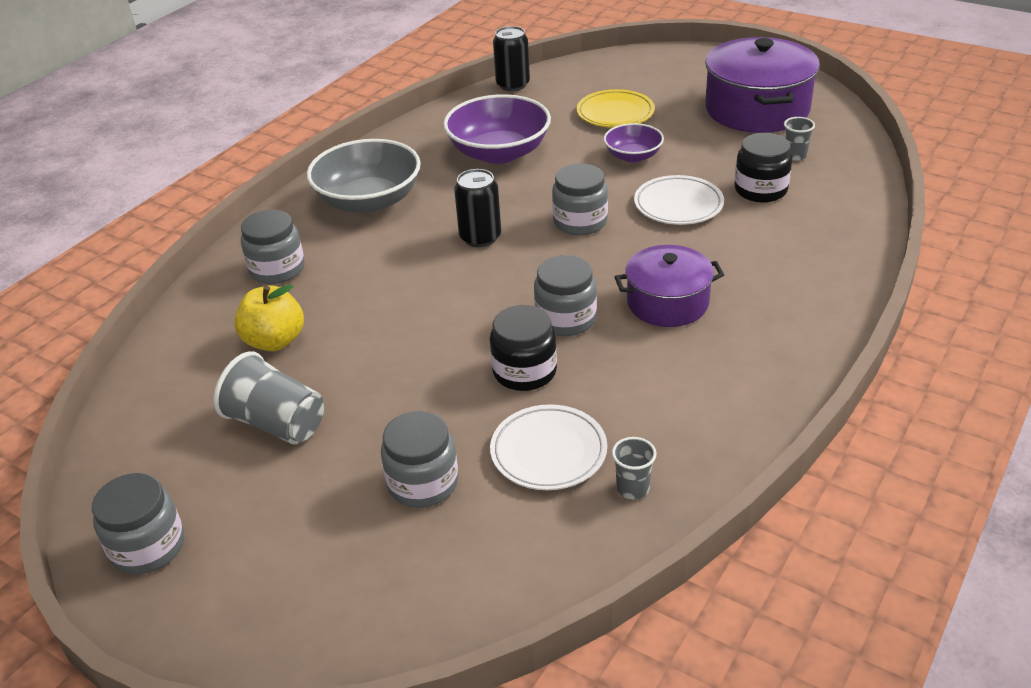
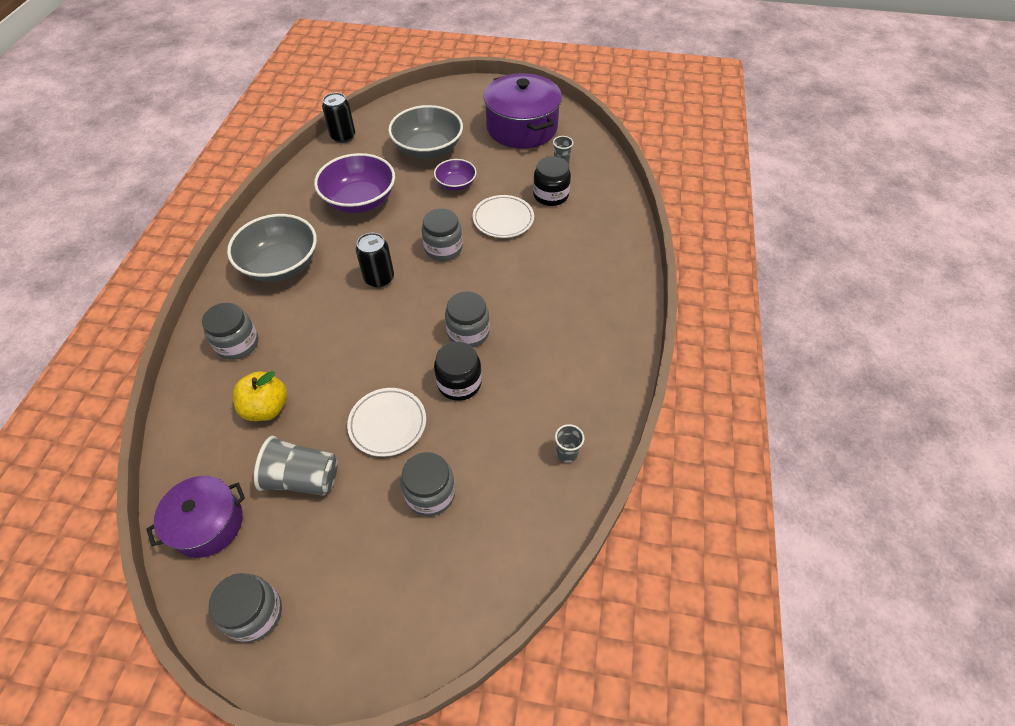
camera: 25 degrees left, 15 degrees up
(548, 452) = (502, 442): white plate -> white plate (387, 424)
(615, 113) = (428, 149): yellow plate -> grey bowl
(667, 303) = (529, 301): purple pot -> purple pot (208, 524)

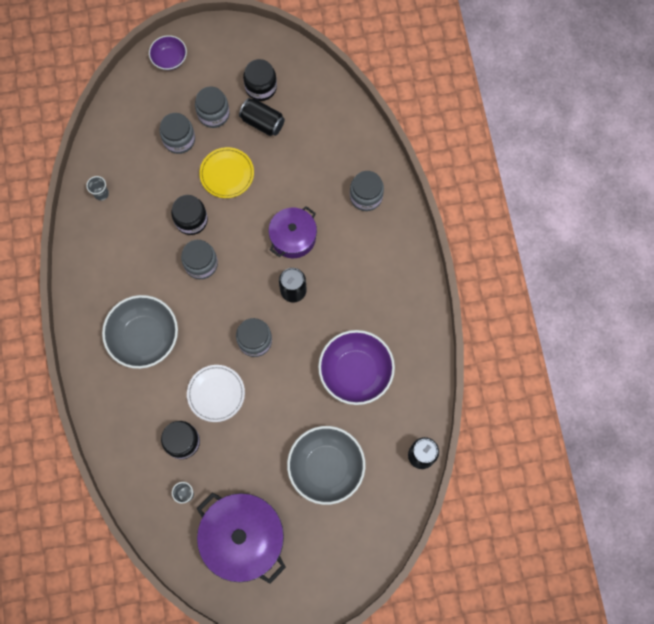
camera: 160 degrees right, 20 degrees up
(208, 524) = (302, 80): purple pot -> purple pot (293, 237)
(255, 614) = (247, 48): grey jar -> grey jar (213, 114)
(266, 408) = (314, 157): yellow apple -> none
(274, 534) = (261, 87): none -> black jar
(281, 265) = (380, 276): grey bowl -> grey bowl (144, 337)
(302, 478) = (262, 122): grey cup -> black can
(387, 424) = (227, 174): white plate -> yellow plate
(456, 184) = (277, 425): purple bowl -> purple bowl (169, 59)

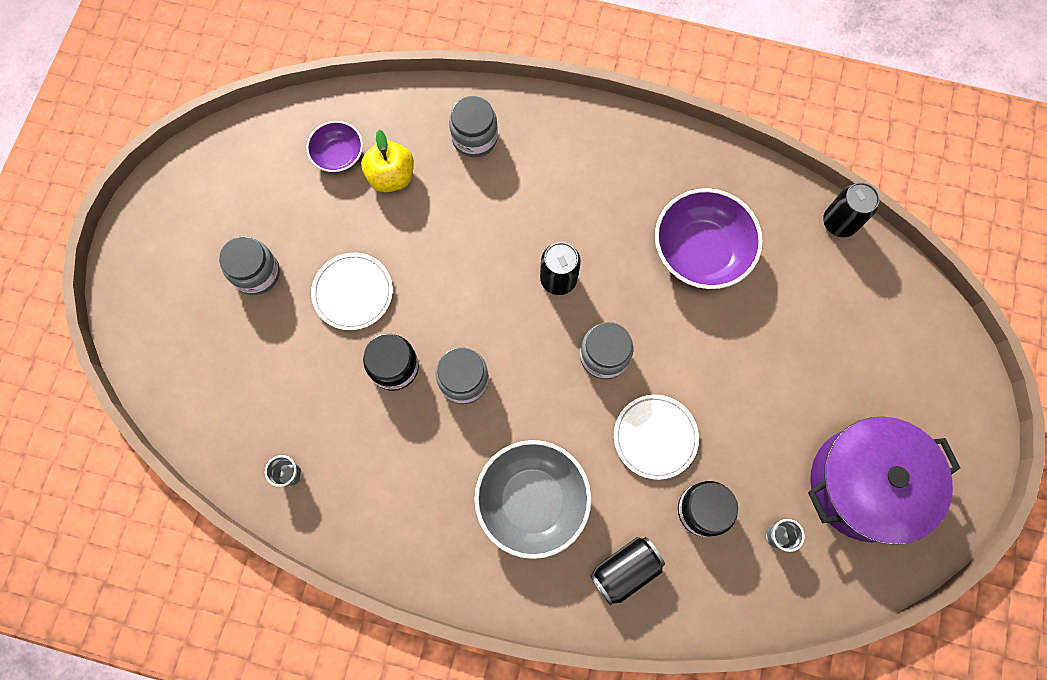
camera: 65 degrees left, 0 degrees up
(169, 59) = (141, 296): purple bowl -> purple bowl (338, 155)
(179, 140) = (268, 334): grey jar -> none
(227, 174) = (353, 293): yellow plate -> white plate
(261, 87) = (253, 197): black jar -> none
(262, 122) = (304, 217): black can -> black can (625, 570)
(293, 237) = (485, 248): purple pot -> none
(314, 159) = (391, 176): none -> yellow apple
(326, 467) = (810, 340): grey bowl -> none

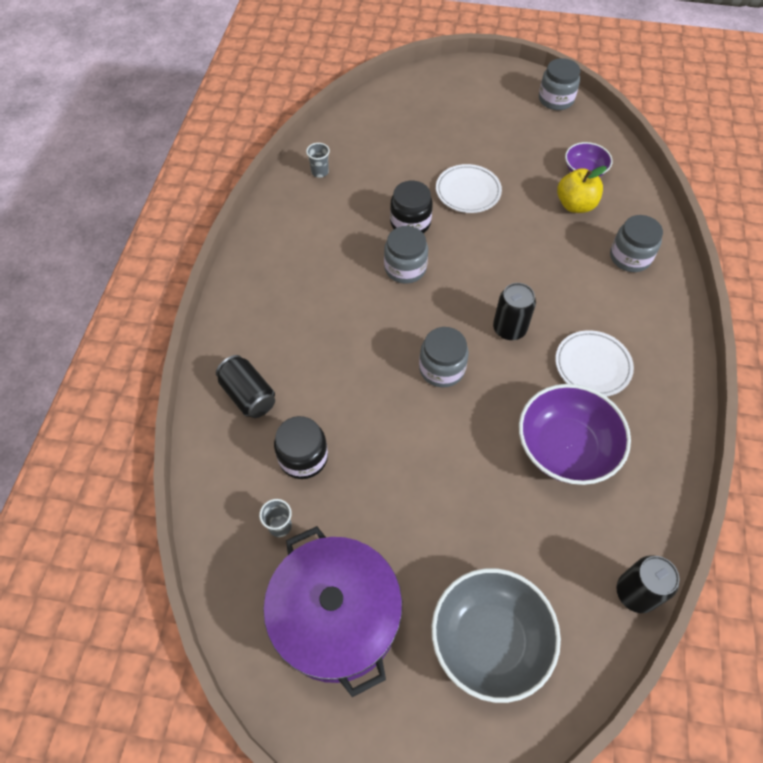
camera: 85 degrees right, 15 degrees down
(256, 273) = (472, 136): grey jar -> grey jar (555, 99)
(532, 501) = (306, 323): grey bowl -> grey bowl (489, 640)
(655, 437) = (369, 414): white plate -> white plate (592, 366)

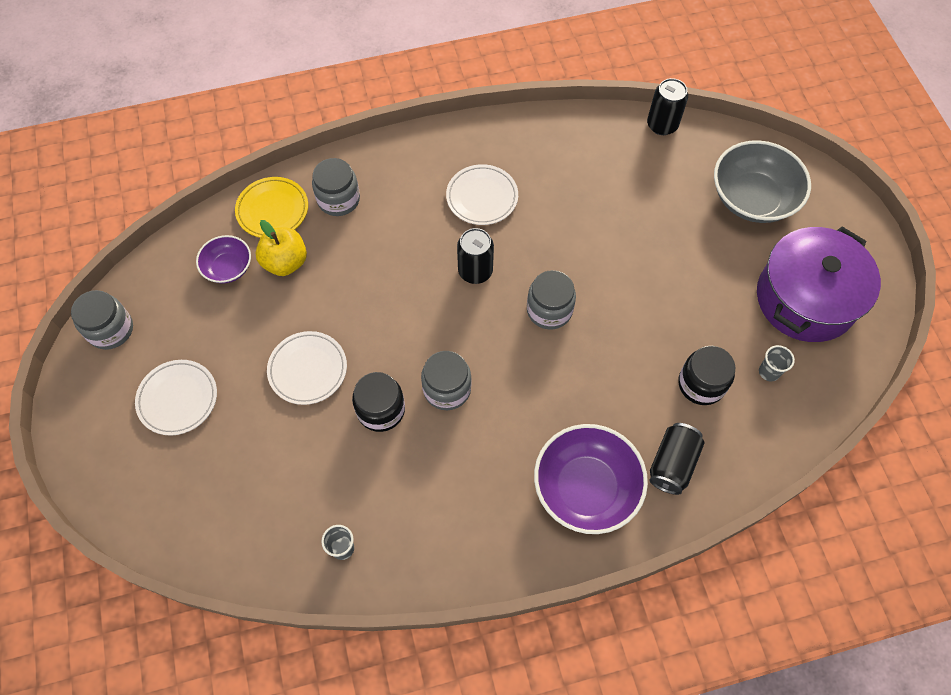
camera: 115 degrees left, 5 degrees up
(480, 120) = (178, 399): none -> white plate
(565, 448) = (573, 195): purple bowl -> purple bowl (586, 488)
(634, 211) = (273, 210): none -> yellow plate

